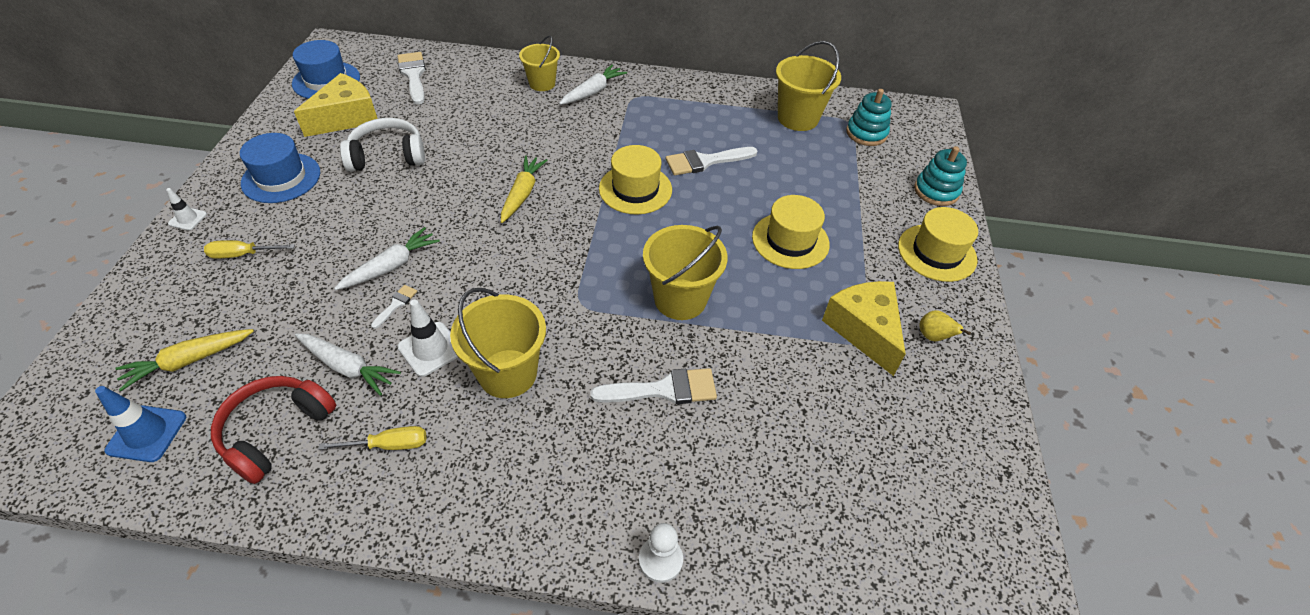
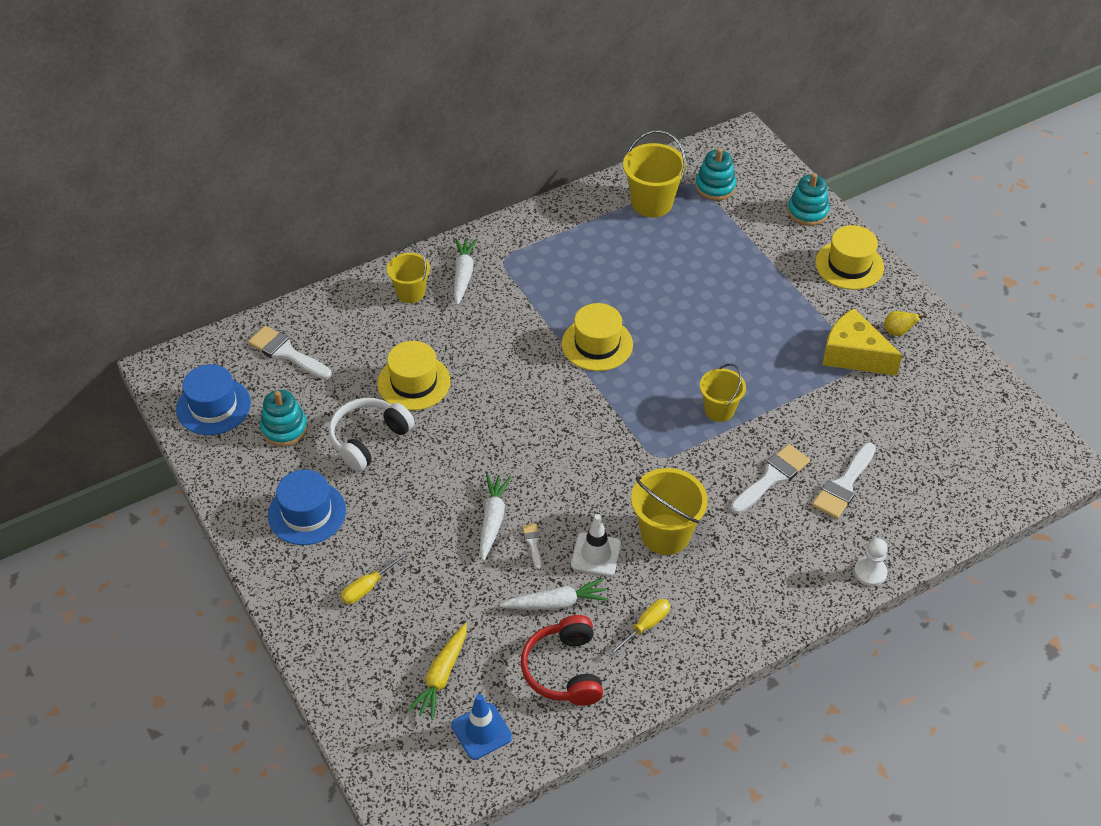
camera: 35 degrees left, 0 degrees up
(188, 219) = (281, 592): white traffic cone -> none
(346, 118) = (284, 428): yellow cheese -> turquoise stacking toy
(522, 194) = (517, 402): yellow carrot -> none
(680, 299) = (719, 410): yellow bucket -> yellow bucket, size x0.65
(705, 161) = (622, 287): white brush -> white brush (844, 485)
(790, 240) = (747, 317): yellow hat -> yellow hat (414, 382)

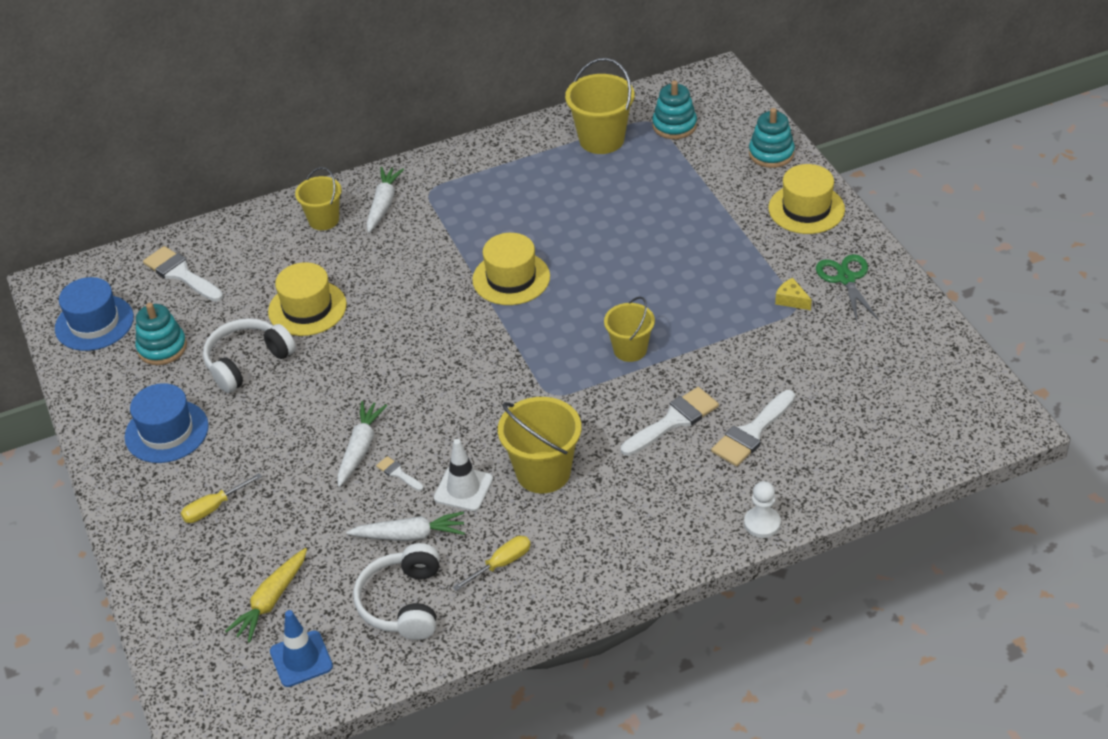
camera: 10 degrees right, 5 degrees down
(532, 542) = (398, 473): white brush -> white brush turned 45 degrees counterclockwise
(564, 670) = (403, 603): red headphones -> white headphones
(853, 355) = (791, 300): yellow cheese -> yellow cheese, size x0.44
(897, 332) = (846, 279): yellow pear -> green scissors

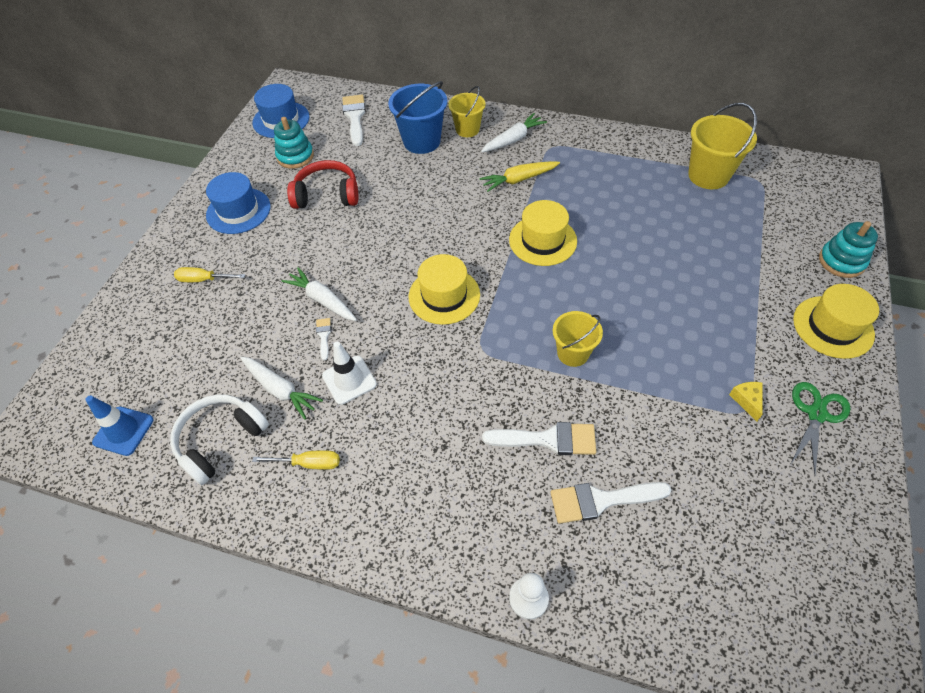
camera: 40 degrees right, 10 degrees up
(247, 362) = (327, 195): white headphones -> red headphones
(271, 601) = (157, 371): yellow carrot -> yellow carrot (519, 180)
(288, 257) = (422, 141): none -> blue bucket
(307, 308) = (397, 181): yellow hat -> yellow hat (444, 295)
(360, 448) = (322, 300): white carrot -> white carrot turned 105 degrees counterclockwise
(543, 472) = (412, 409): yellow bucket -> none
(674, 125) = (776, 195): turquoise stacking toy -> none

